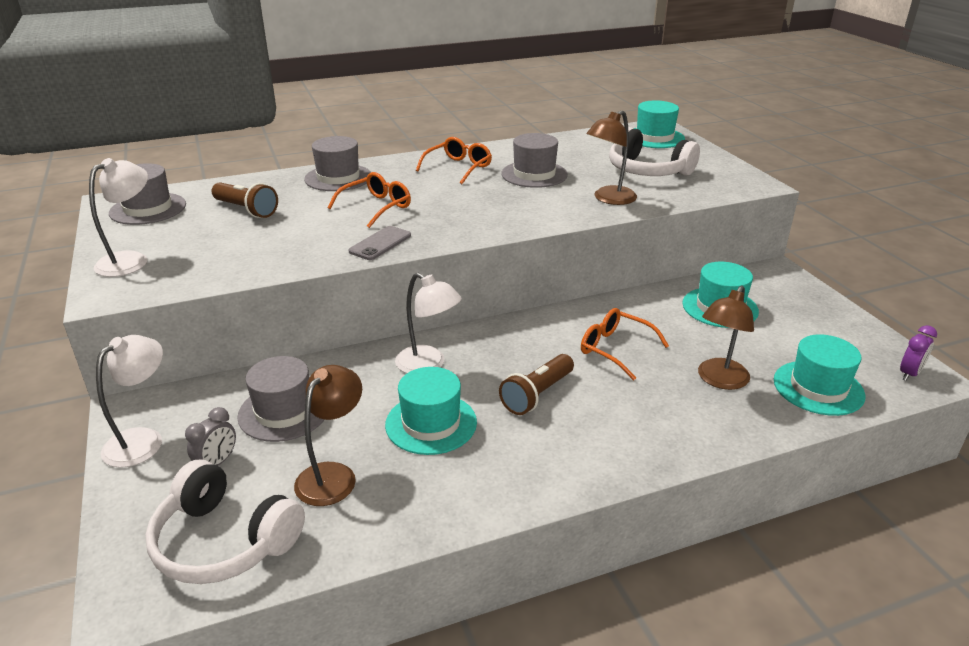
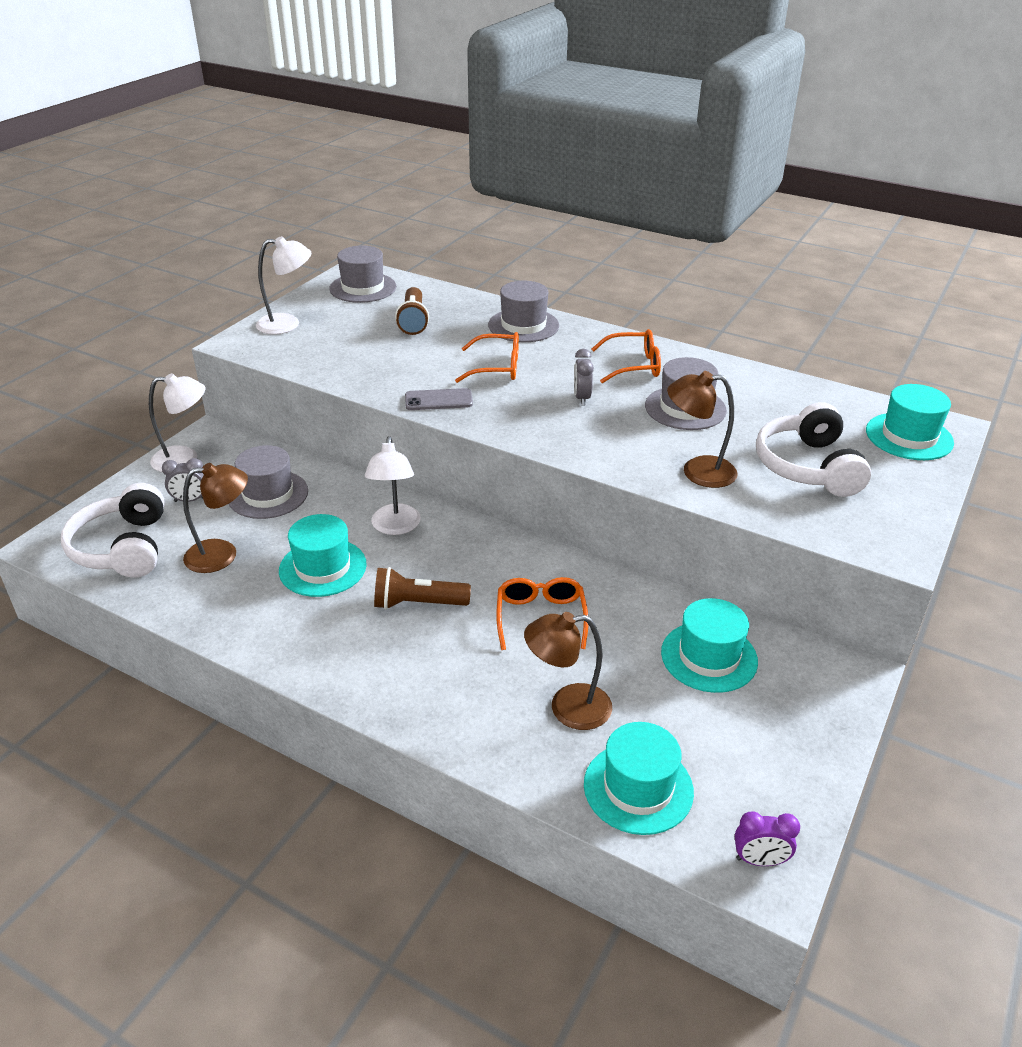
camera: 50 degrees right, 5 degrees up
(468, 197) = (581, 398): none -> grey clock

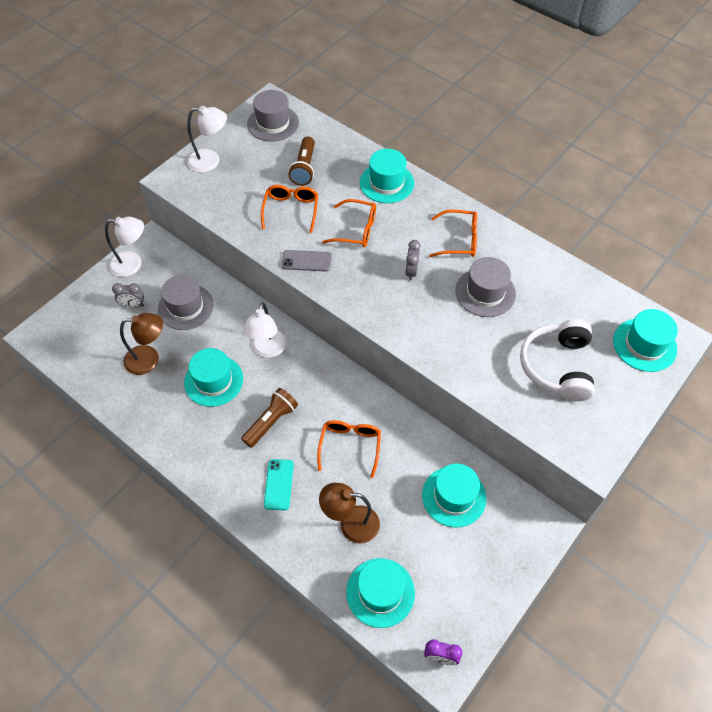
camera: 10 degrees right, 20 degrees up
(123, 547) = (85, 344): white headphones -> none
(405, 357) = (291, 210): none -> orange glasses
(418, 603) = (271, 422): brown flashlight -> brown flashlight turned 120 degrees clockwise
(445, 674) = (278, 484): none -> turquoise phone
(523, 325) = (386, 183): grey hat -> turquoise hat
(697, 471) = (475, 360): brown lamp -> none

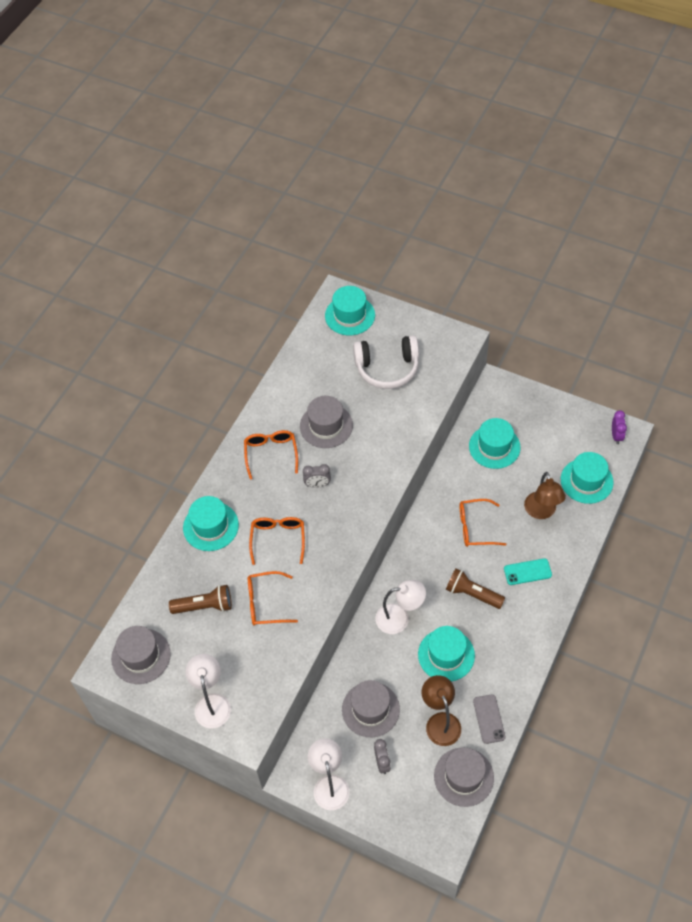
camera: 100 degrees left, 0 degrees up
(89, 365) = (463, 777): none -> grey hat
(306, 261) = (327, 572): grey phone -> grey phone (489, 719)

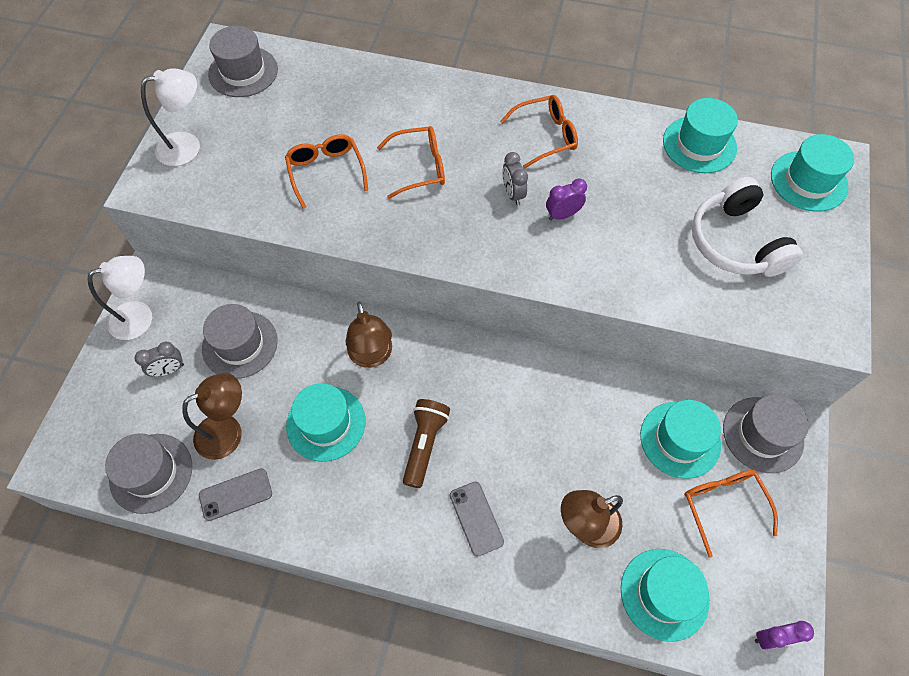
camera: 75 degrees right, 5 degrees up
(204, 606) = (314, 114): brown flashlight -> none
(210, 526) = (424, 98): turquoise hat -> turquoise hat (699, 144)
(326, 426) = (609, 187): grey hat -> grey hat (763, 434)
(342, 458) = (562, 215): none -> purple clock
(399, 618) = (372, 356): white lamp -> brown lamp
(475, 527) = (533, 432): orange glasses -> orange glasses (722, 505)
(527, 572) = (476, 518): turquoise phone -> grey phone

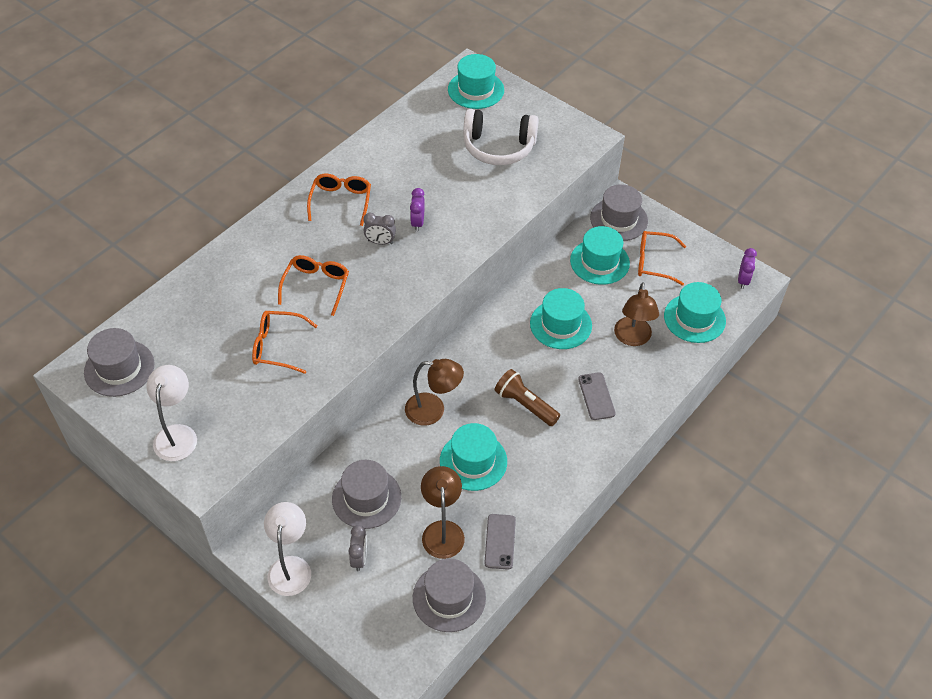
camera: 65 degrees left, 10 degrees down
(476, 518) = (596, 396): grey phone -> grey phone turned 75 degrees clockwise
(699, 144) = (409, 126): turquoise hat -> turquoise hat (560, 324)

